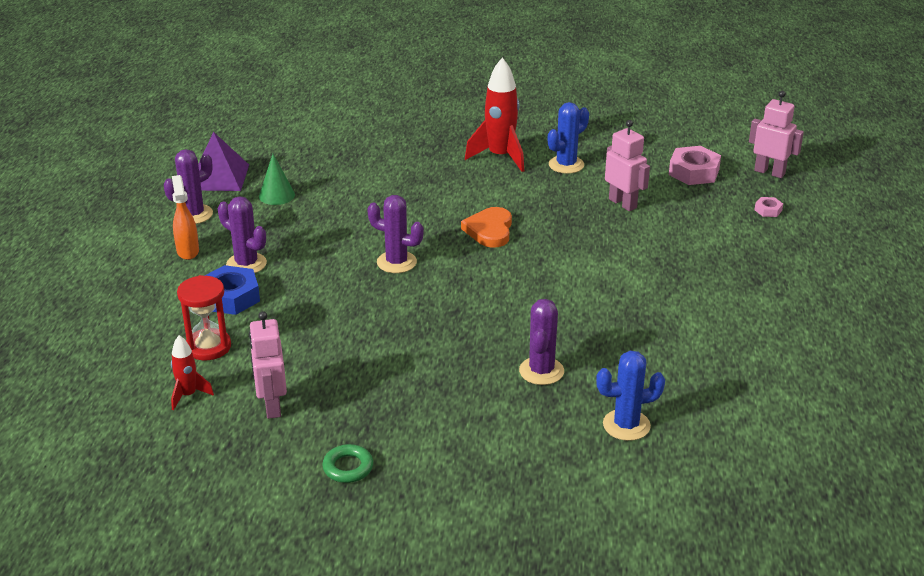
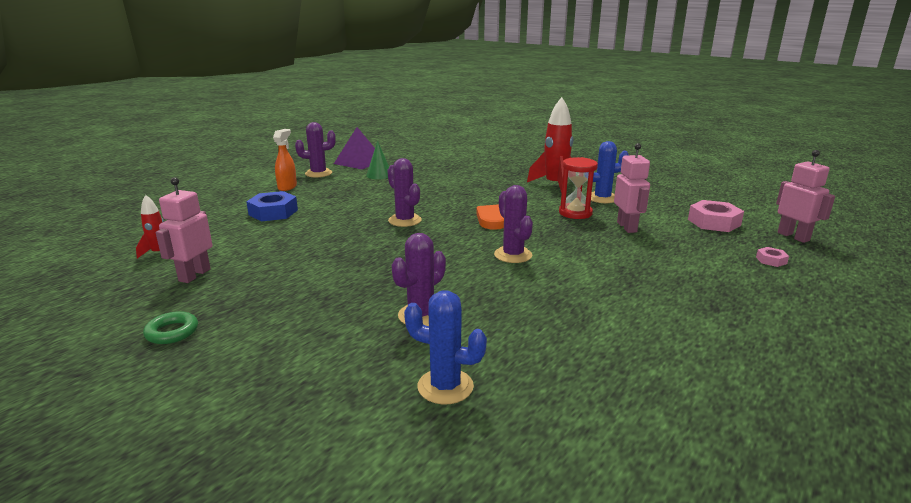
camera: 30 degrees right, 10 degrees down
(208, 347) = (217, 232): red hourglass -> red hourglass (575, 213)
(246, 264) = (309, 200): purple cactus -> purple cactus (513, 255)

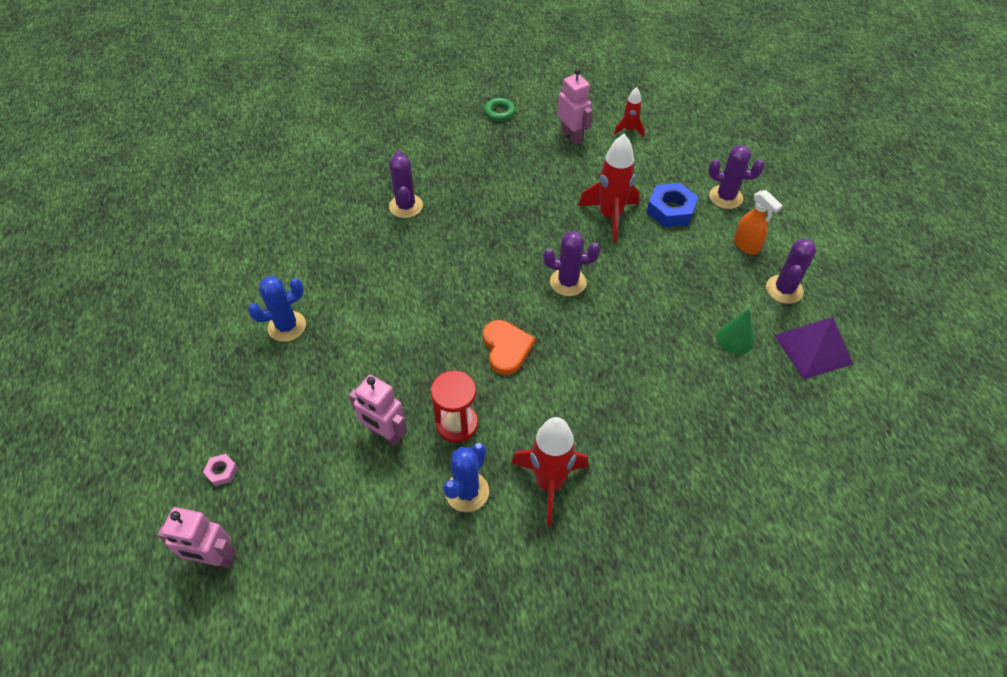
camera: 130 degrees right, 30 degrees up
(308, 228) = (610, 216): none -> red rocket
(445, 386) = (336, 179): blue cactus -> blue cactus (287, 326)
(513, 255) = (428, 304): purple cactus -> purple cactus (725, 197)
(714, 222) = (311, 527): pink nut -> none

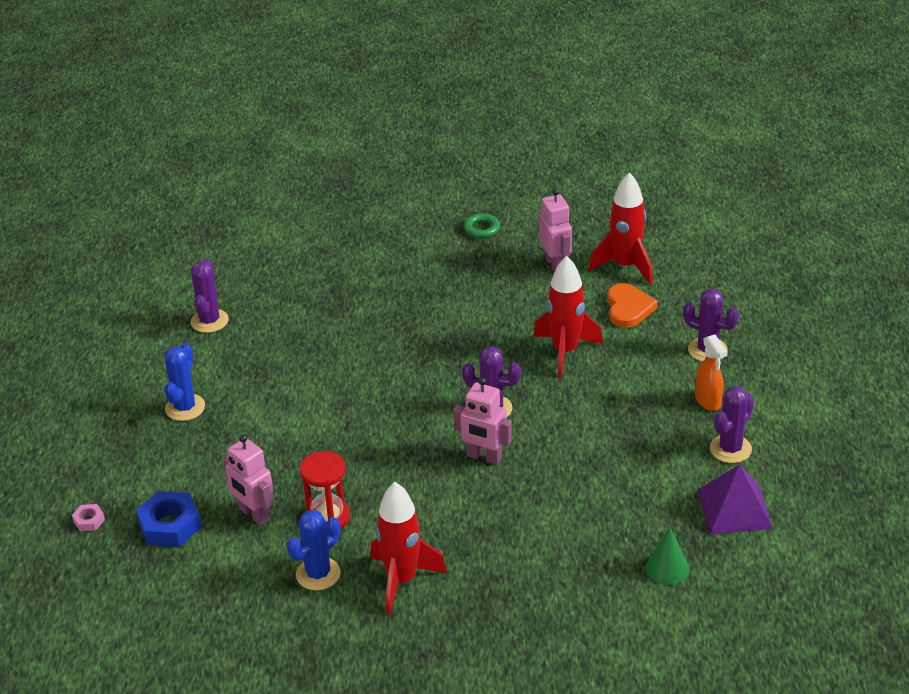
camera: 15 degrees right, 15 degrees down
(214, 558) = (65, 587): pink robot -> pink robot (484, 457)
(287, 326) = (185, 408): blue cactus -> blue cactus turned 60 degrees counterclockwise
(406, 206) = (343, 312): purple cactus -> purple cactus (209, 321)
(506, 348) = (402, 459): orange heart -> orange heart (628, 308)
(629, 130) = (625, 266): red rocket -> red rocket, size x1.86
(670, 210) = (637, 354): blue nut -> blue nut (170, 525)
(735, 338) = (653, 486): green cone -> green cone (667, 568)

